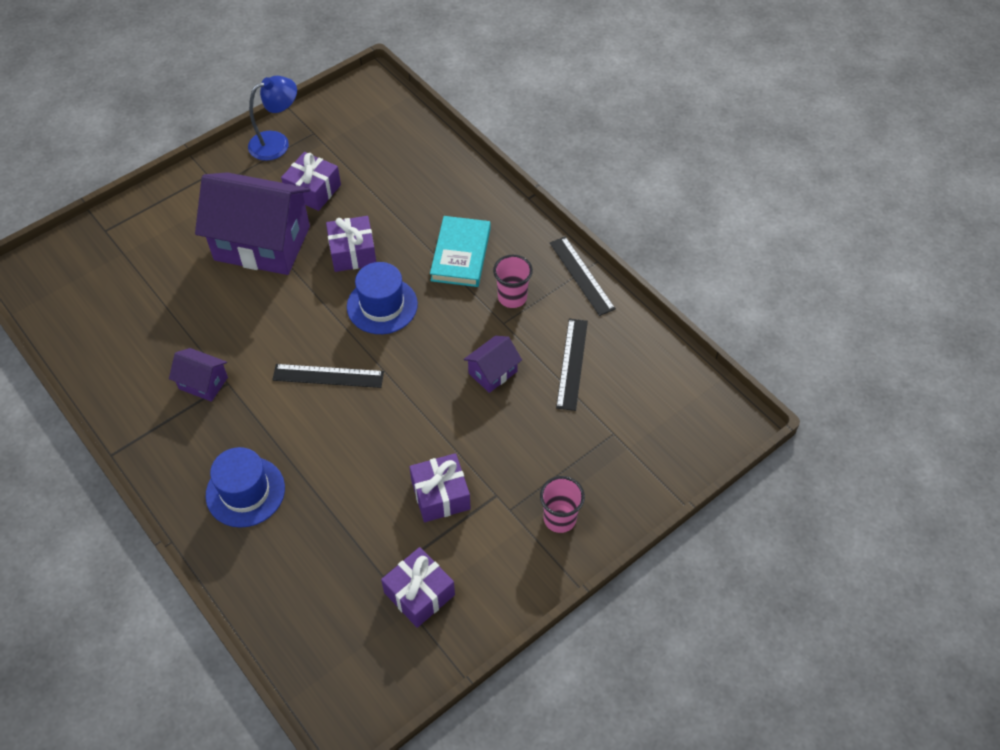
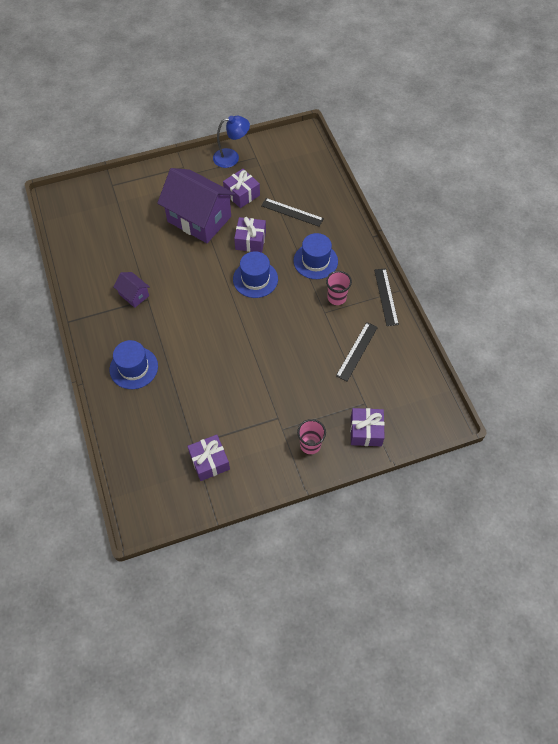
camera: 20 degrees right, 5 degrees up
(328, 376) = (207, 313): black ruler -> black ruler (292, 212)
(440, 495) = (245, 407): purple gift -> purple gift (366, 431)
(460, 254) = (315, 261): turquoise book -> blue hat
(492, 372) = (305, 341): purple house -> none

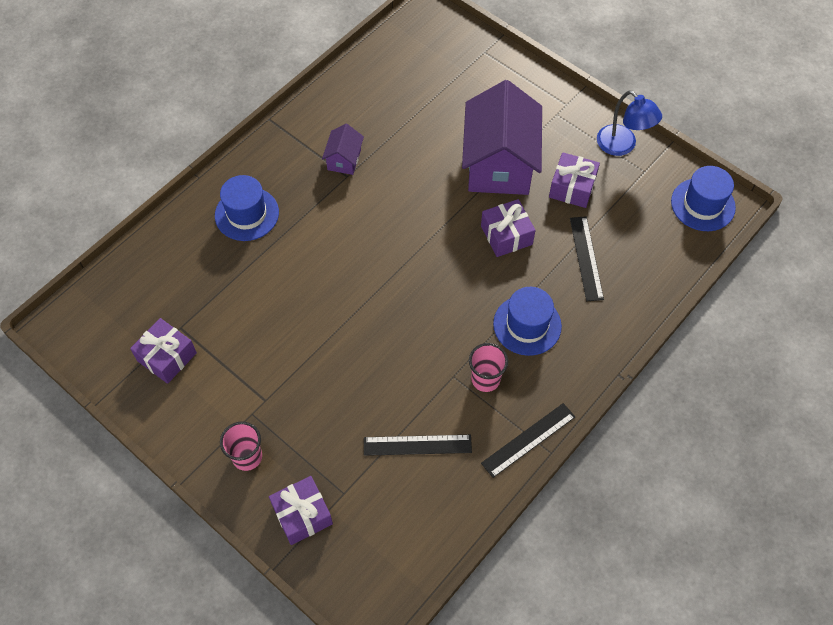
camera: 60 degrees right, 0 degrees up
(255, 279) = (451, 271): blue hat -> blue hat (703, 204)

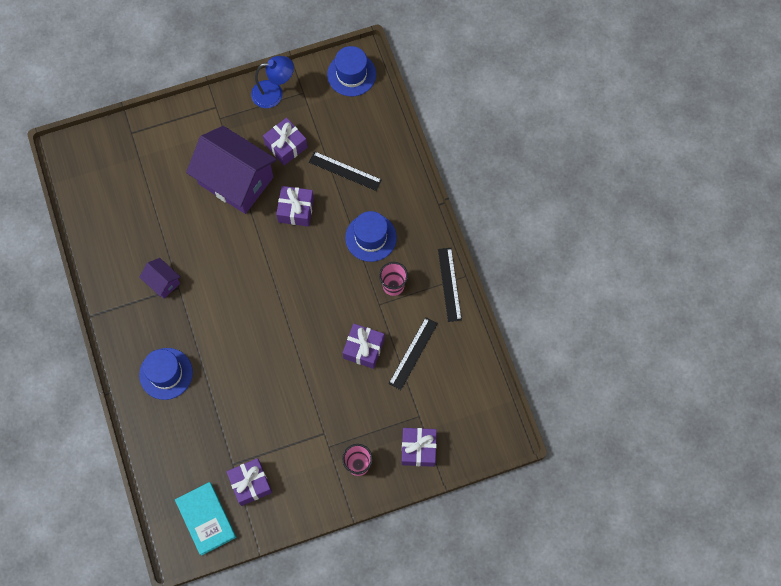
camera: 60 degrees left, 10 degrees up
(105, 335) = (206, 519): none -> turquoise book
(390, 388) = (363, 349): none -> purple gift

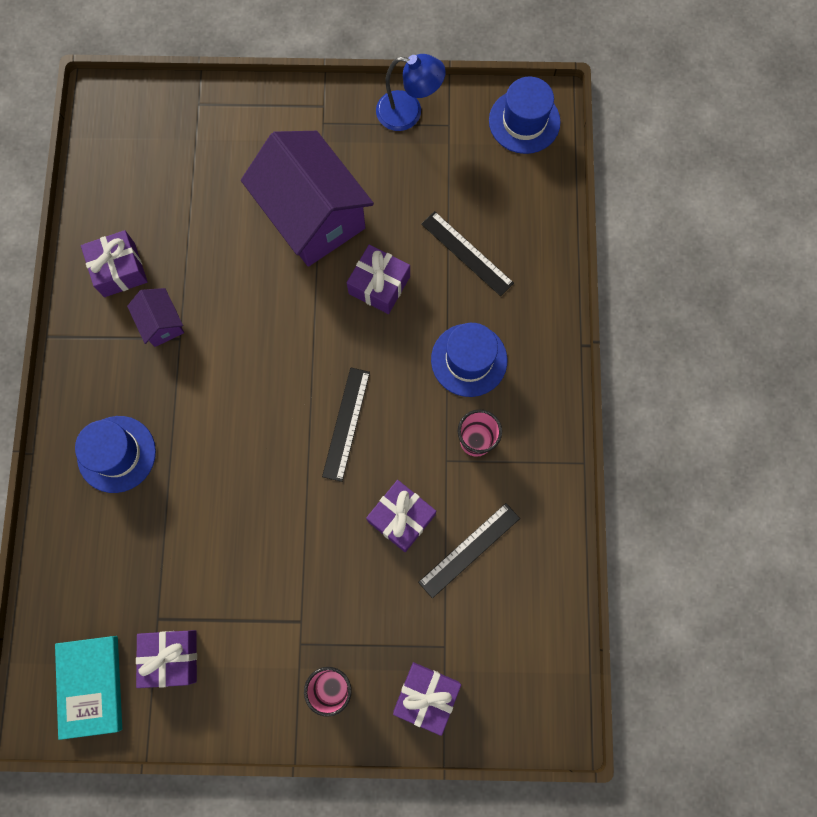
camera: 20 degrees right, 5 degrees up
(286, 146) = (398, 190): purple gift -> purple gift (119, 270)
(449, 284) = (556, 467): black ruler -> black ruler (346, 423)

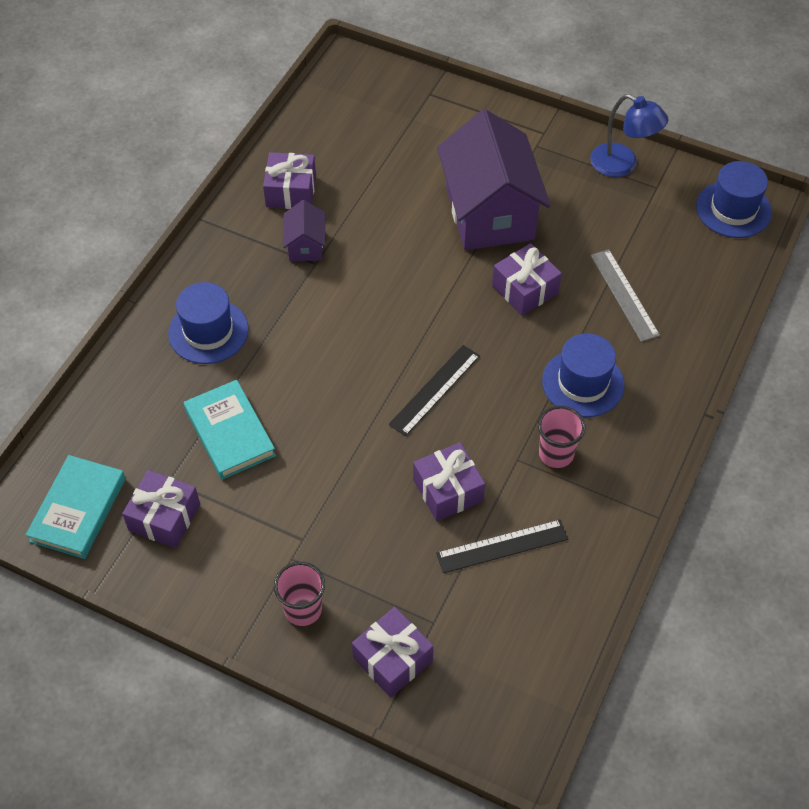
camera: 25 degrees right, 20 degrees down
(187, 548) = (230, 432): none -> turquoise book
(467, 253) = (624, 295): black ruler -> grey ruler

